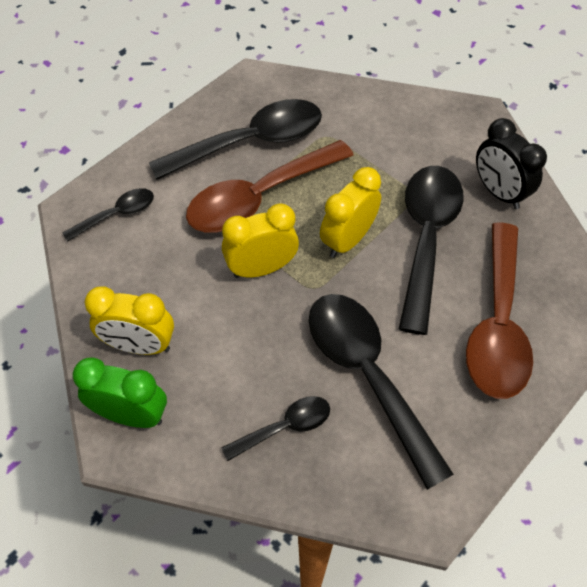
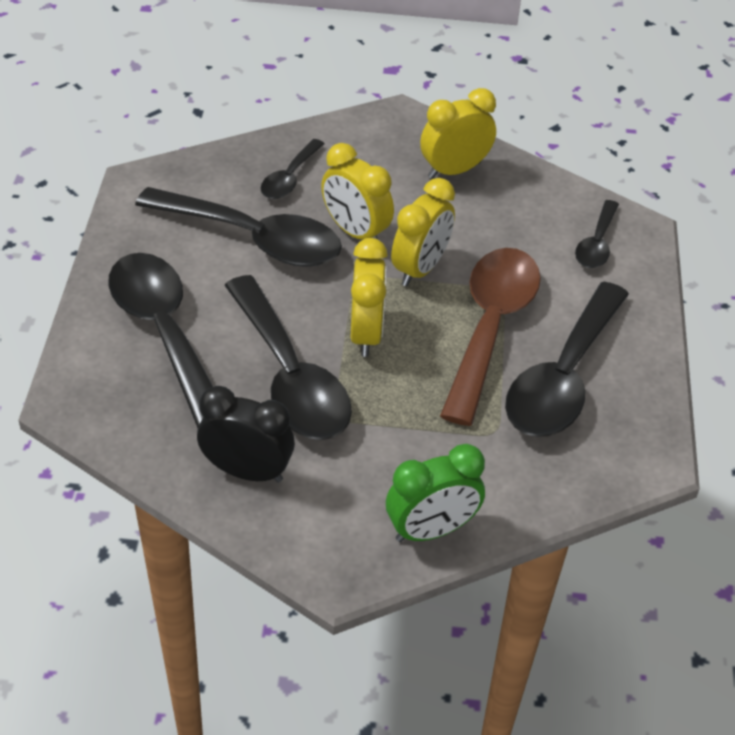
camera: 140 degrees right, 10 degrees down
(131, 415) = (409, 132): green clock -> green clock (431, 530)
(279, 331) = (355, 232): none -> yellow clock
(497, 325) = (164, 333): brown spoon -> black spoon

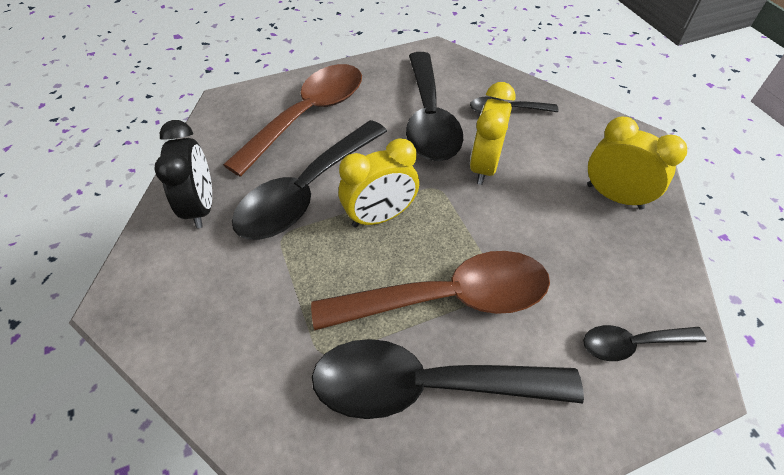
camera: 65 degrees right, 5 degrees up
(164, 333) = (308, 115): black spoon -> brown spoon
(420, 269) = (478, 221): yellow clock -> none
(431, 530) = (184, 349): green clock -> none

